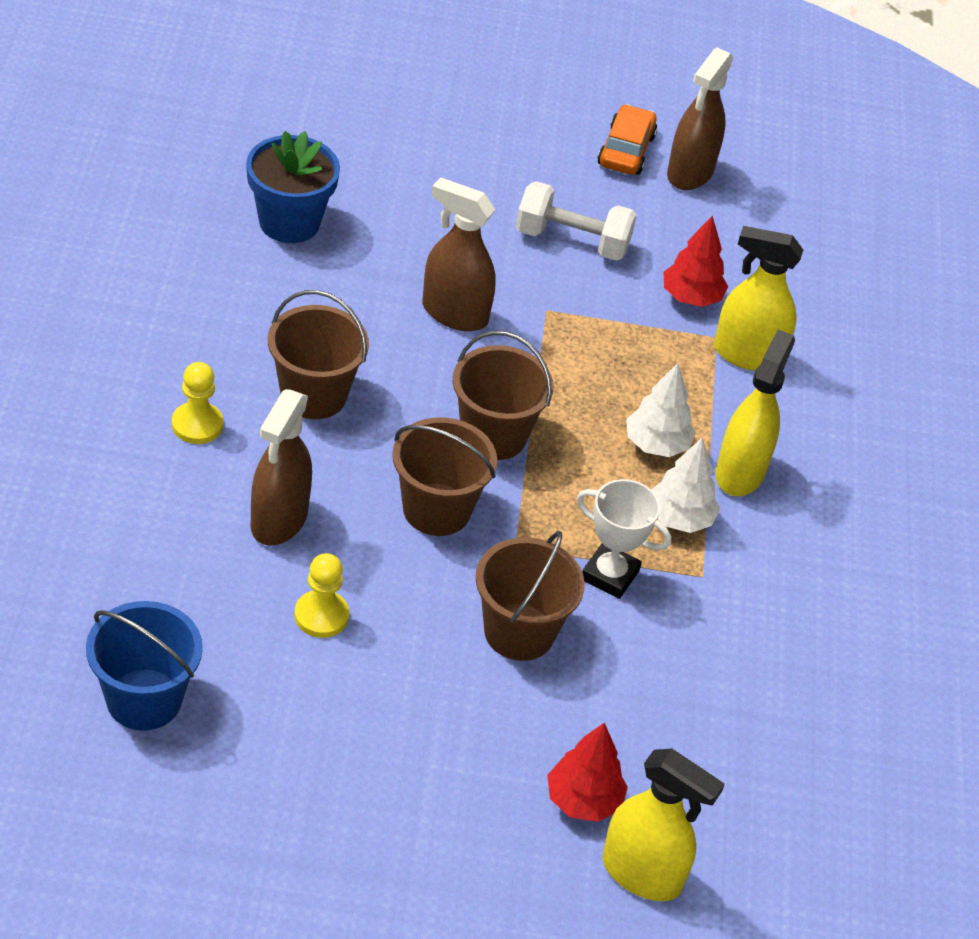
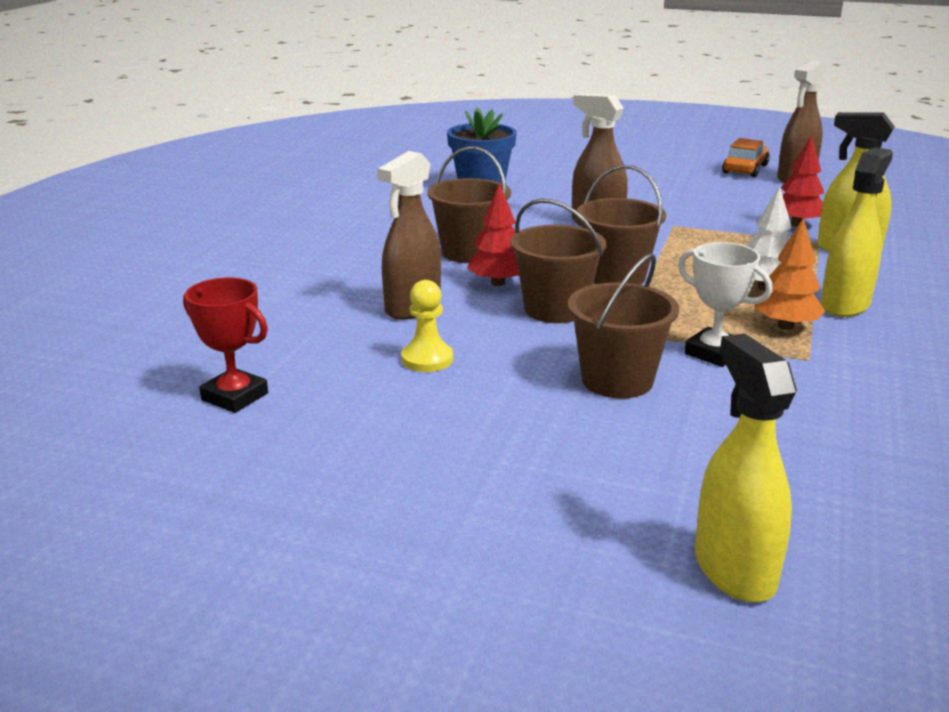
camera: 20 degrees right, 20 degrees down
(144, 699) = (235, 397): blue bucket -> red trophy
(197, 425) = (368, 261): yellow pawn -> none
(572, 241) = (698, 200): white dumbbell -> none
(583, 801) = (667, 501): red tree -> red tree (498, 283)
(642, 874) = (734, 570): yellow spray bottle -> yellow spray bottle turned 150 degrees counterclockwise
(679, 518) = (785, 326): white tree -> orange tree

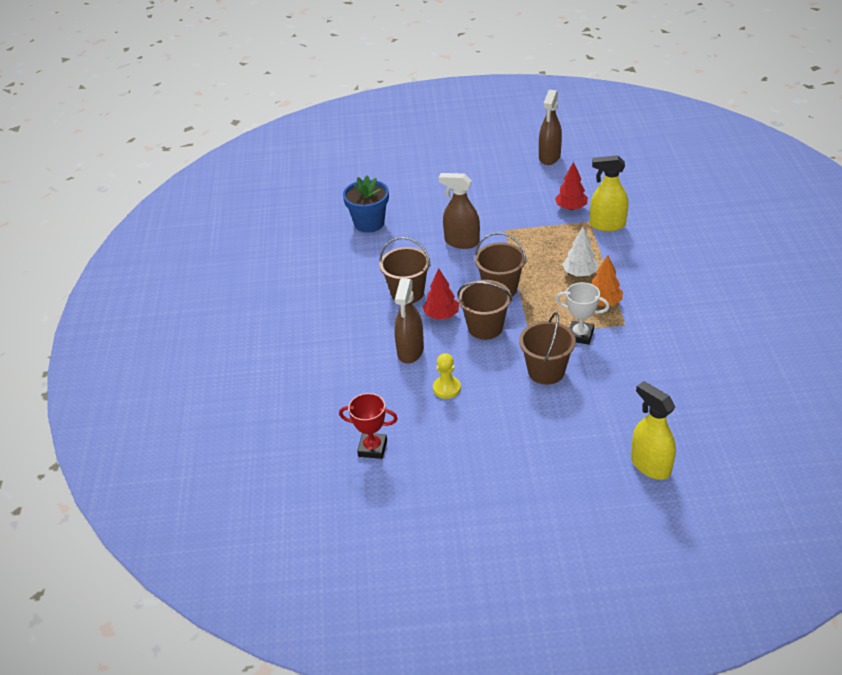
camera: 20 degrees left, 15 degrees up
(745, 169) = (516, 155): orange car -> none
(845, 305) = (624, 275): yellow spray bottle -> none

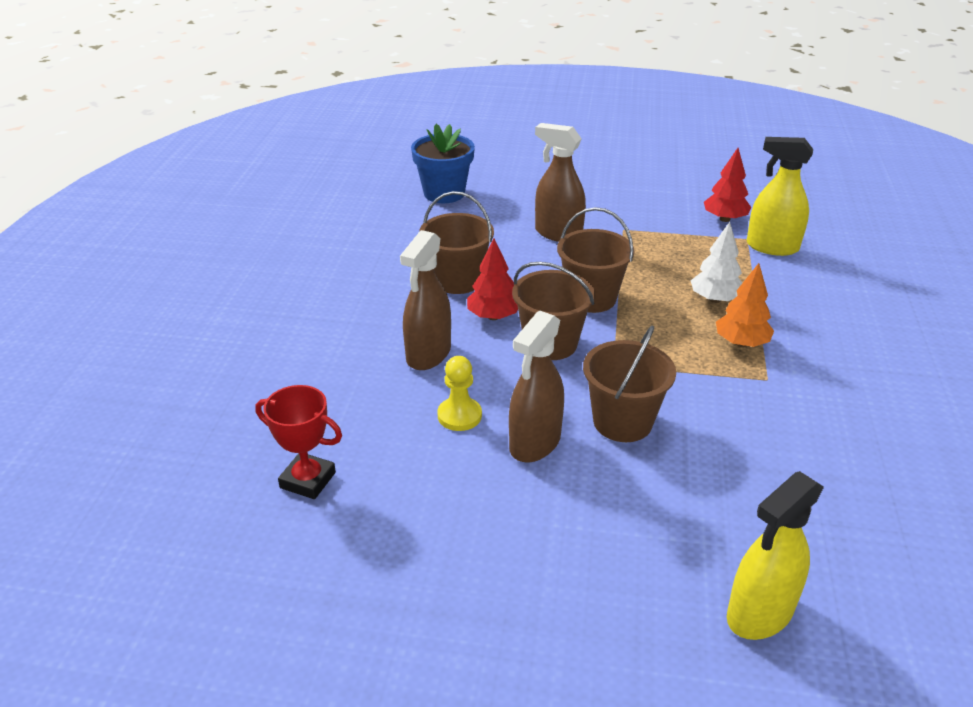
camera: 10 degrees right, 5 degrees down
(549, 157) = (711, 160): brown spray bottle -> brown spray bottle (535, 443)
(580, 335) = (692, 381): white trophy -> none
(650, 465) = (759, 613): yellow spray bottle -> yellow spray bottle turned 105 degrees counterclockwise

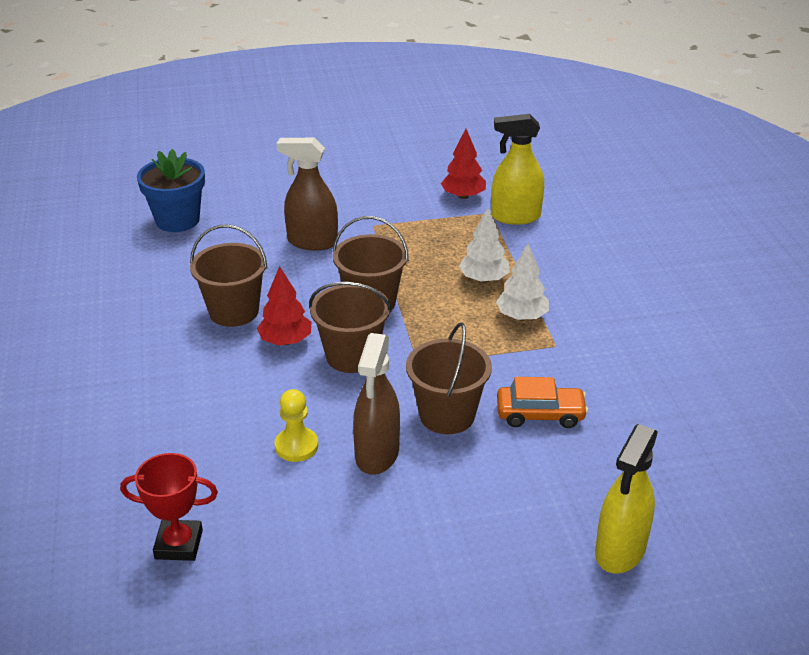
camera: 20 degrees left, 0 degrees up
(428, 354) = (239, 393): brown spray bottle -> none
(723, 444) = (540, 414): none -> orange car
(741, 343) = (521, 316): orange tree -> white tree

